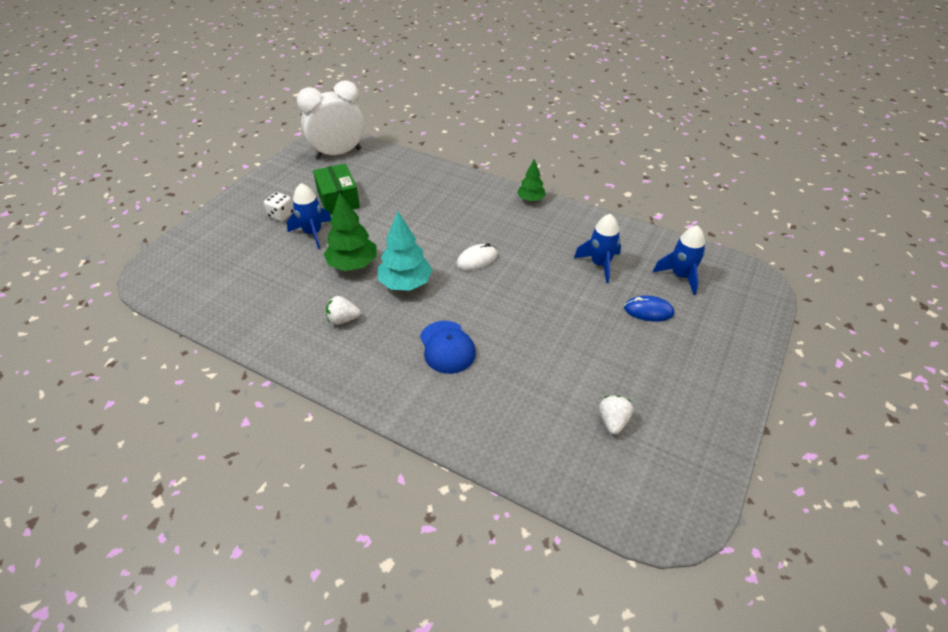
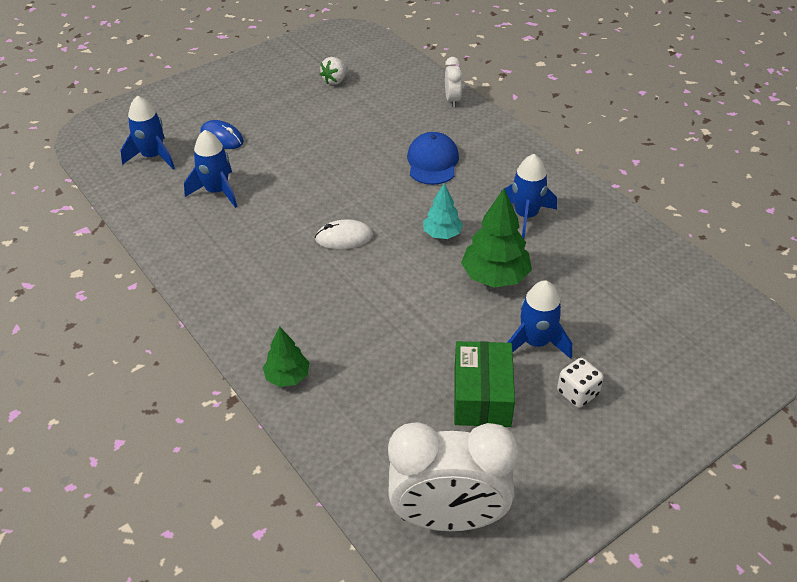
camera: 155 degrees left, 0 degrees up
(343, 319) = (526, 216): white strawberry -> blue rocket
(405, 283) = (442, 234): turquoise tree -> turquoise tree, size x0.61
(468, 438) = (452, 100): none -> white clock
(531, 199) = (210, 300): green tree -> green tree (287, 377)

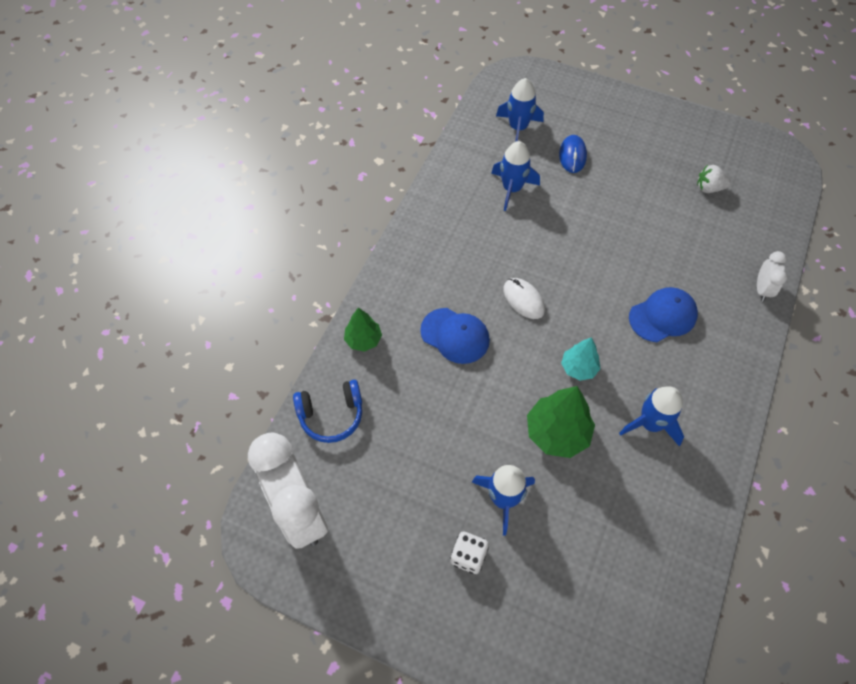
camera: 60 degrees right, 15 degrees up
(342, 302) = (455, 336): none -> blue cap
(355, 442) = (331, 415): none -> blue headphones
(452, 100) = (762, 289): white clock -> white clock turned 45 degrees counterclockwise
(482, 396) = (422, 482): green box -> none

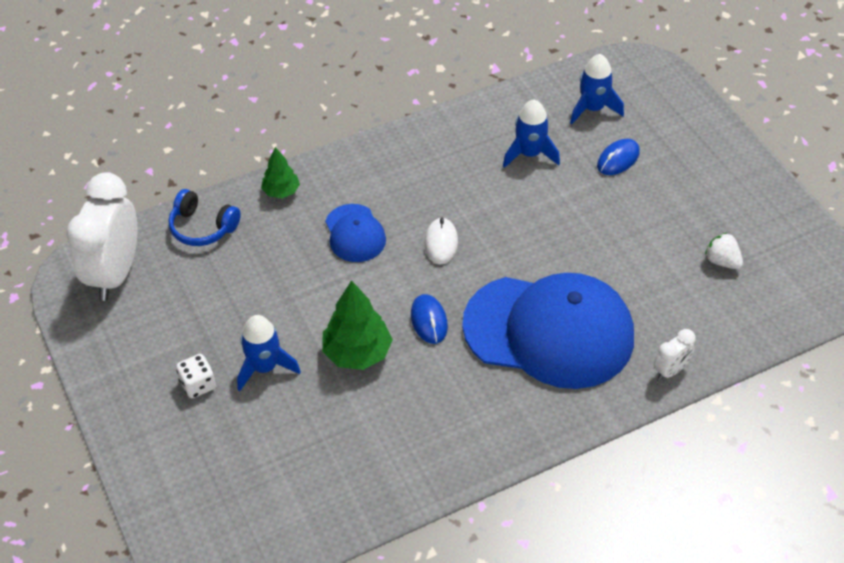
camera: 40 degrees right, 10 degrees down
(578, 368) = (429, 321): turquoise tree -> blue mouse
(650, 424) = (441, 399): blue rocket -> none
(663, 316) = (549, 331): blue cap -> blue cap, size x2.15

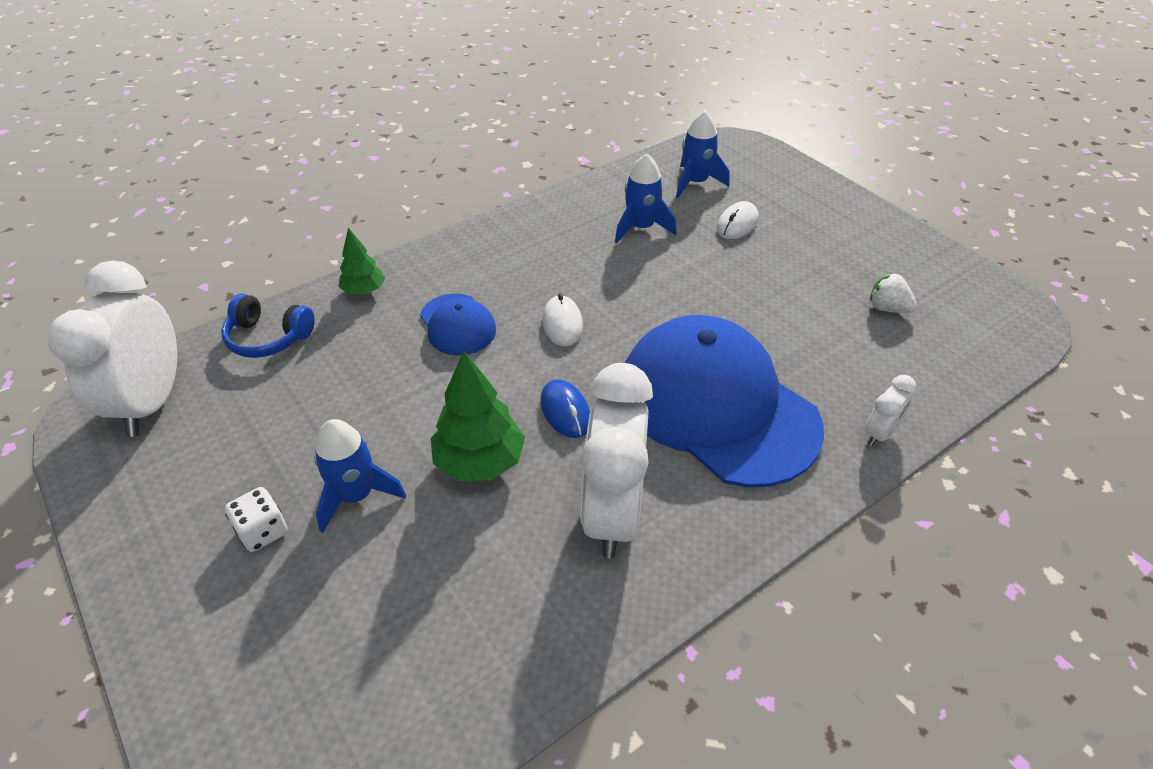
camera: 10 degrees left, 5 degrees down
(448, 405) = (612, 513): none -> white clock
(549, 331) = (717, 406): blue cap -> blue cap turned 135 degrees counterclockwise
(618, 159) = (737, 224): blue mouse -> white mouse

